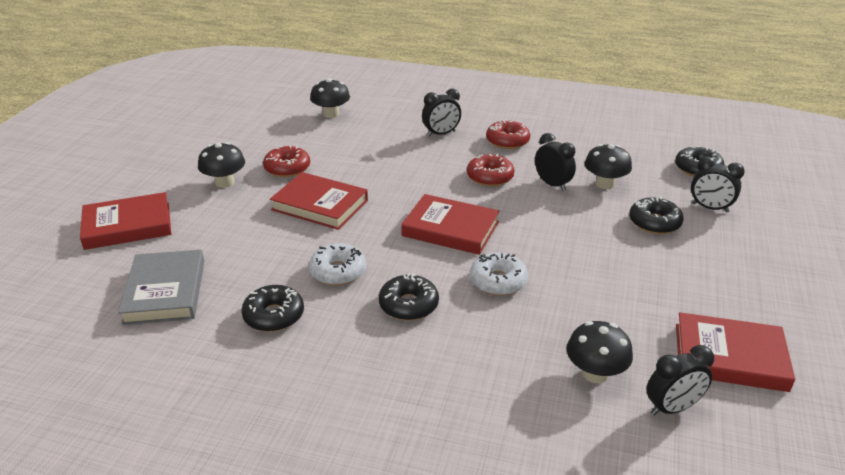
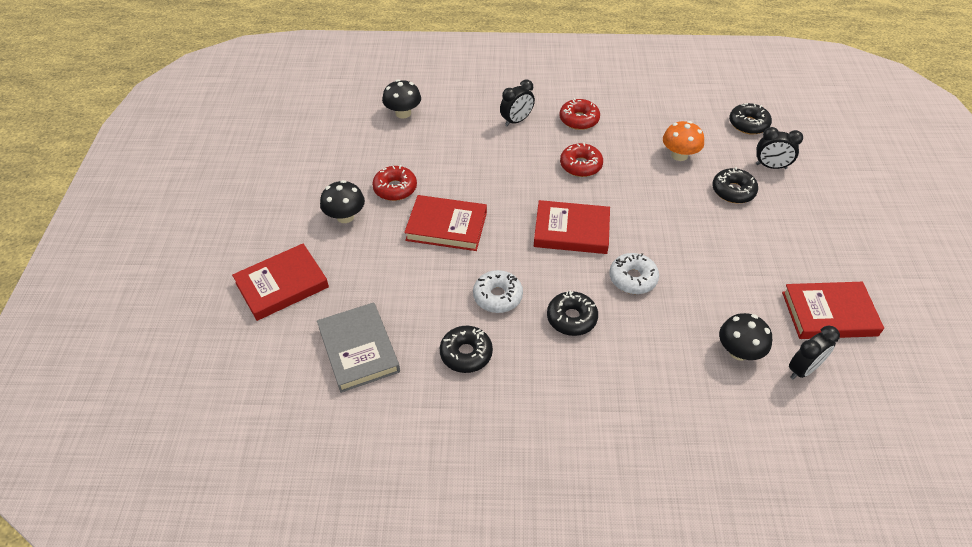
camera: 15 degrees left, 15 degrees up
(552, 184) = (636, 164): black clock -> none
(605, 184) = (679, 155): black mushroom -> orange mushroom

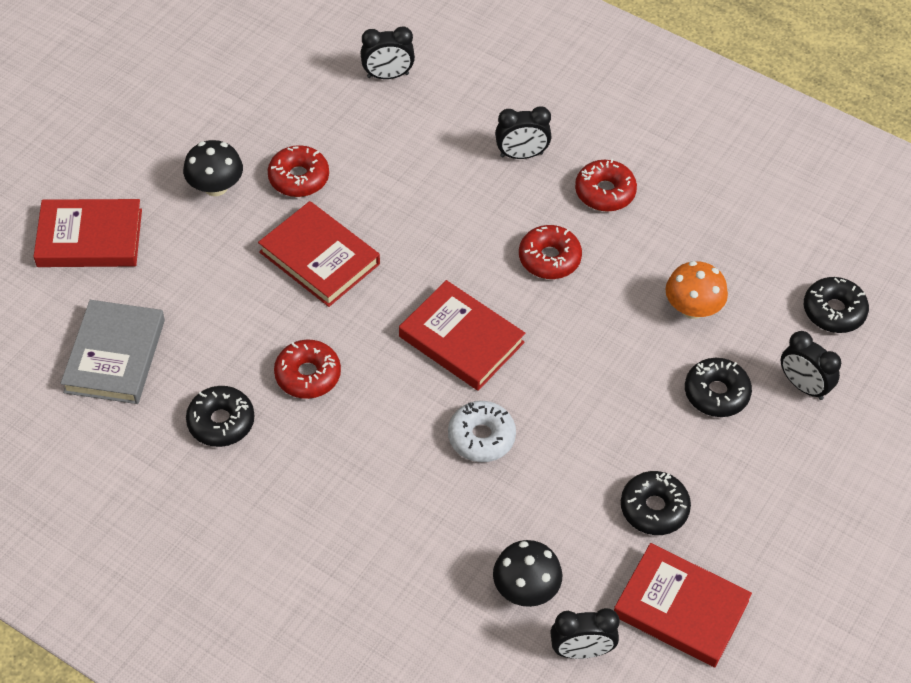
camera: 30 degrees right, 5 degrees up
(403, 113) = (388, 75): black mushroom -> black clock
(497, 296) = (308, 375): white donut -> red donut
(571, 318) = (368, 445): black donut -> black donut (654, 508)

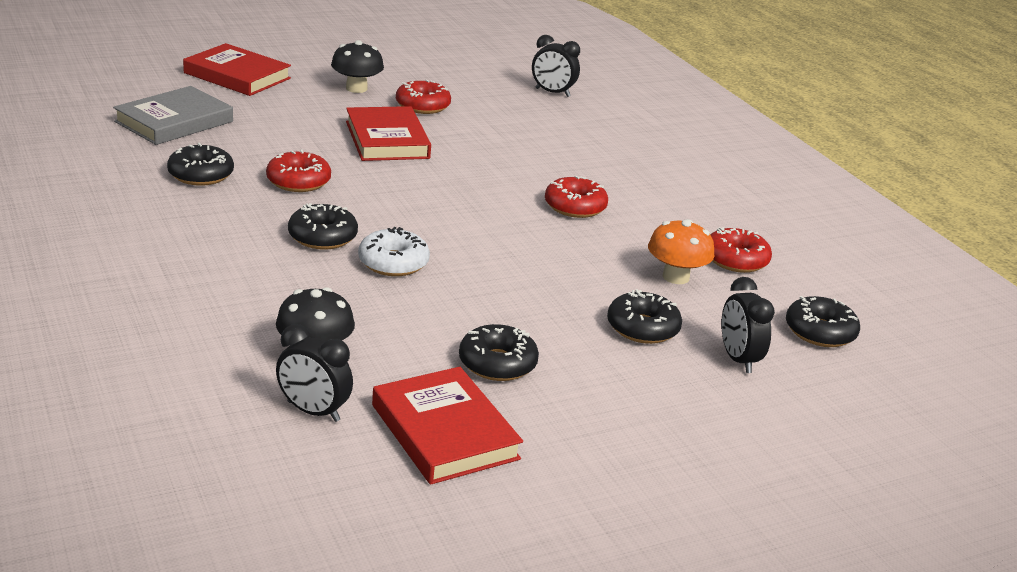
camera: 30 degrees right, 25 degrees down
(399, 440) = (322, 237): none -> black donut
(461, 339) = (445, 213): red book -> none
(521, 155) = (615, 156): black clock -> none
(605, 192) = (666, 196): red donut -> red donut (735, 260)

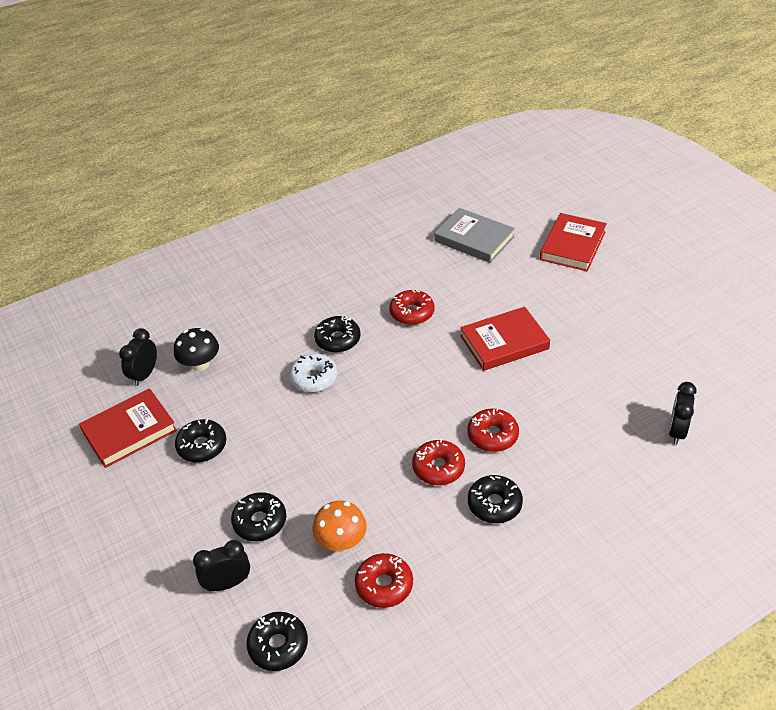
camera: 90 degrees right, 15 degrees up
(201, 175) = (401, 270): black donut -> black donut (494, 504)
(356, 88) = (593, 308): black mushroom -> none
(422, 106) = (584, 351): red donut -> red donut (492, 435)

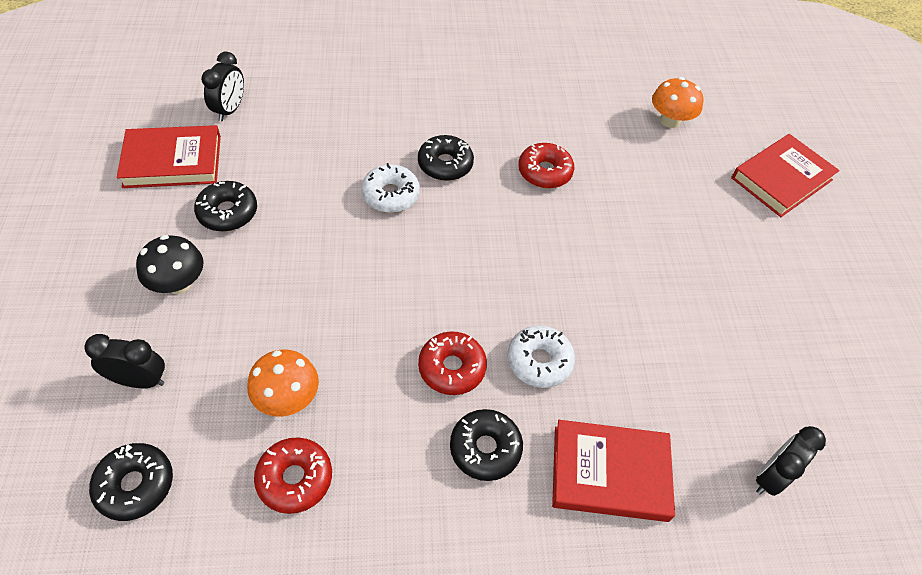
camera: 20 degrees right, 10 degrees up
(144, 375) = (230, 110): black clock -> black clock turned 150 degrees clockwise
(200, 364) = (290, 124): black mushroom -> black mushroom (178, 283)
(260, 522) = (222, 328): black donut -> none
(474, 239) = (670, 120): grey book -> orange mushroom
(492, 435) = (539, 361): red donut -> white donut
(504, 342) = (626, 255): red book -> red book (610, 473)

